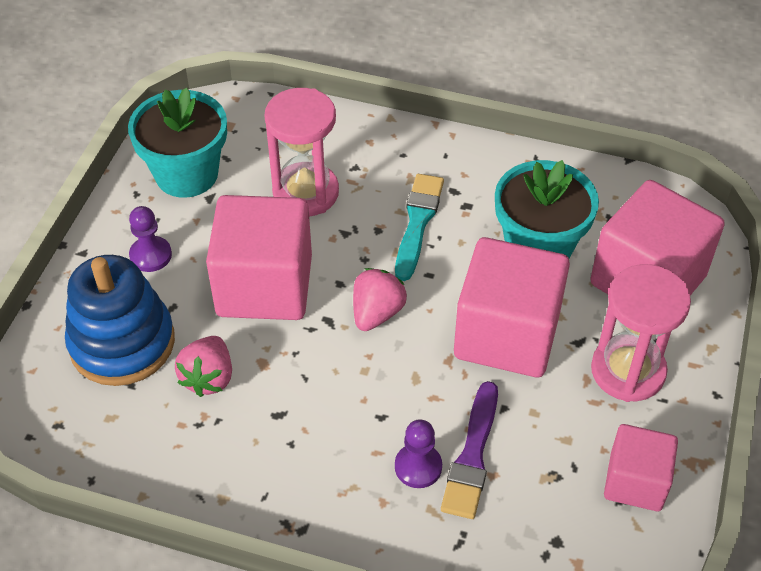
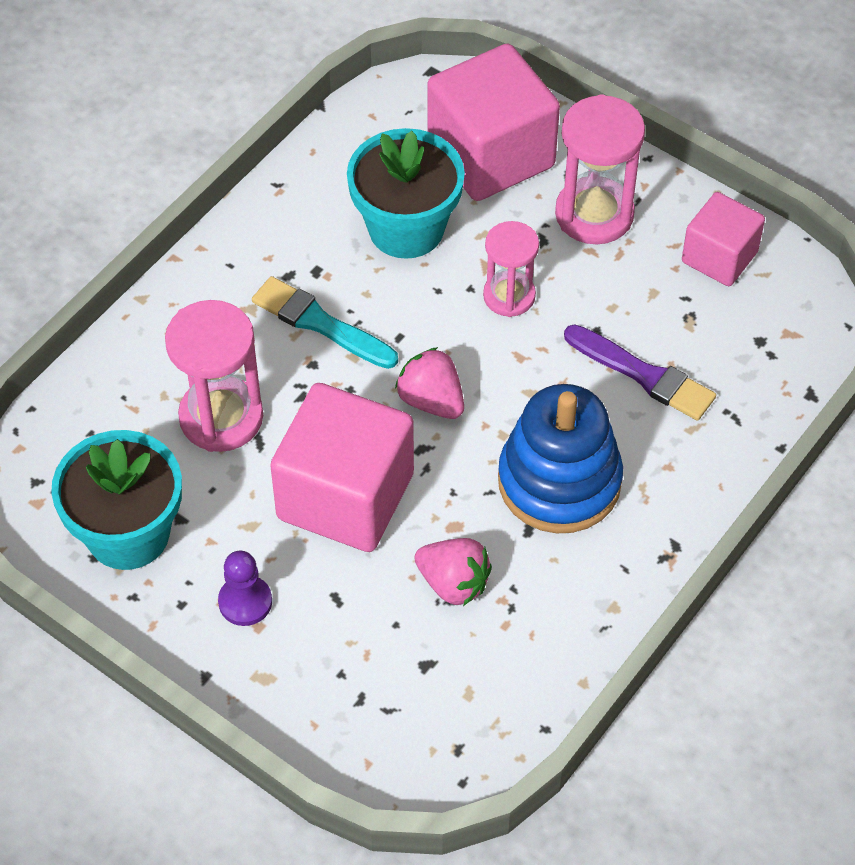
camera: 70 degrees left, 5 degrees up
(122, 343) = (367, 659): blue stacking toy -> blue stacking toy (559, 481)
(418, 467) = (639, 424): purple pawn -> none
(507, 335) = (509, 296): pink cube -> pink hourglass

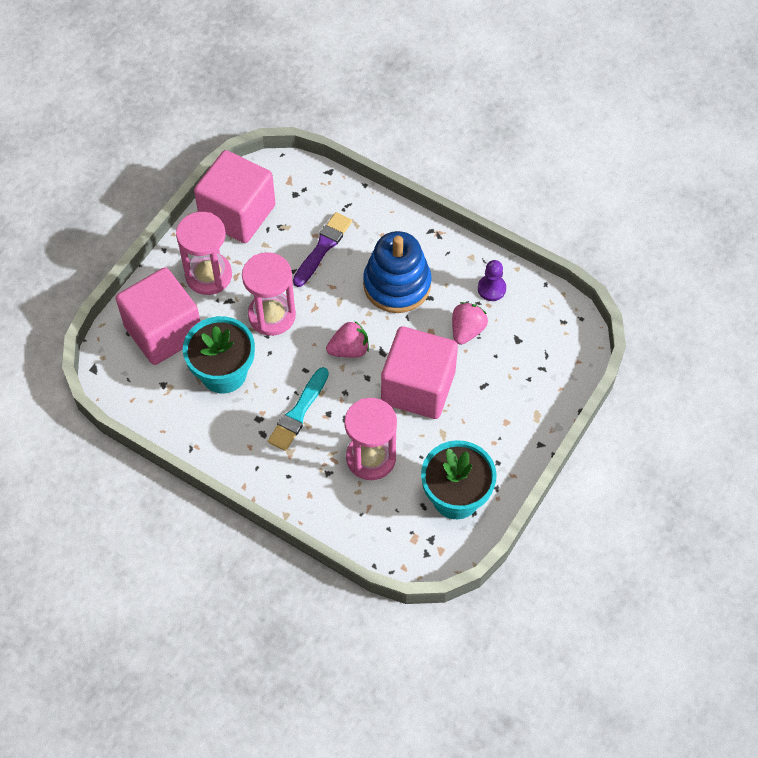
camera: 95 degrees left, 5 degrees up
(245, 602) = (492, 430): purple pawn -> purple pawn (491, 289)
(431, 400) = (349, 349): pink strawberry -> pink strawberry turned 150 degrees counterclockwise
(509, 296) = (272, 315): pink hourglass -> pink hourglass, size x1.55
(719, 257) = (237, 213): pink cube -> pink cube, size x1.72

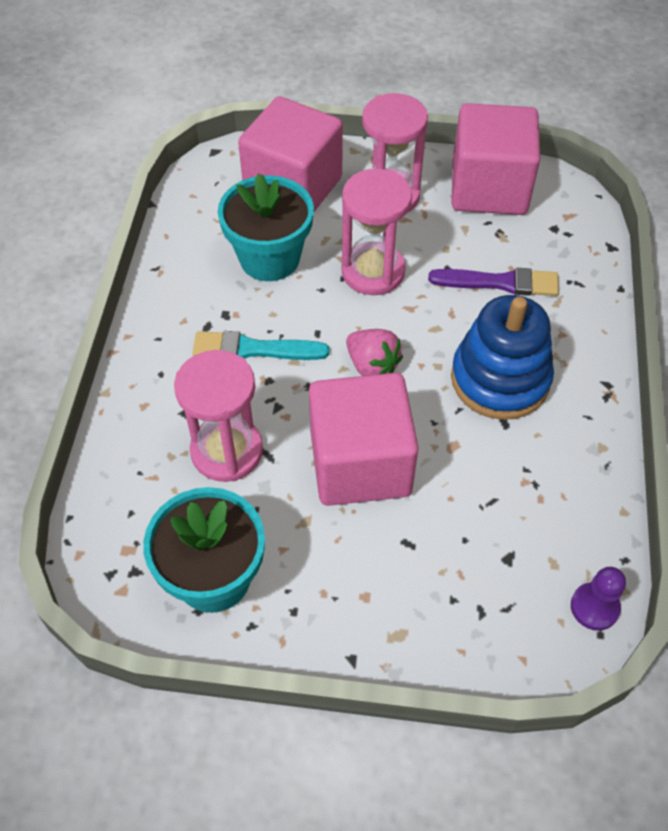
camera: 65 degrees right, 5 degrees down
(467, 330) = (483, 487): pink strawberry -> none
(491, 289) = (569, 492): purple pawn -> purple pawn (594, 607)

